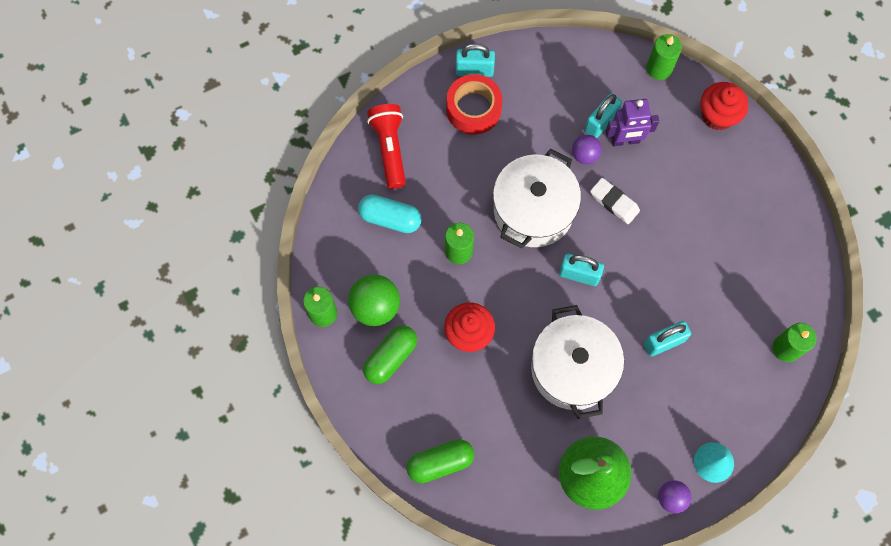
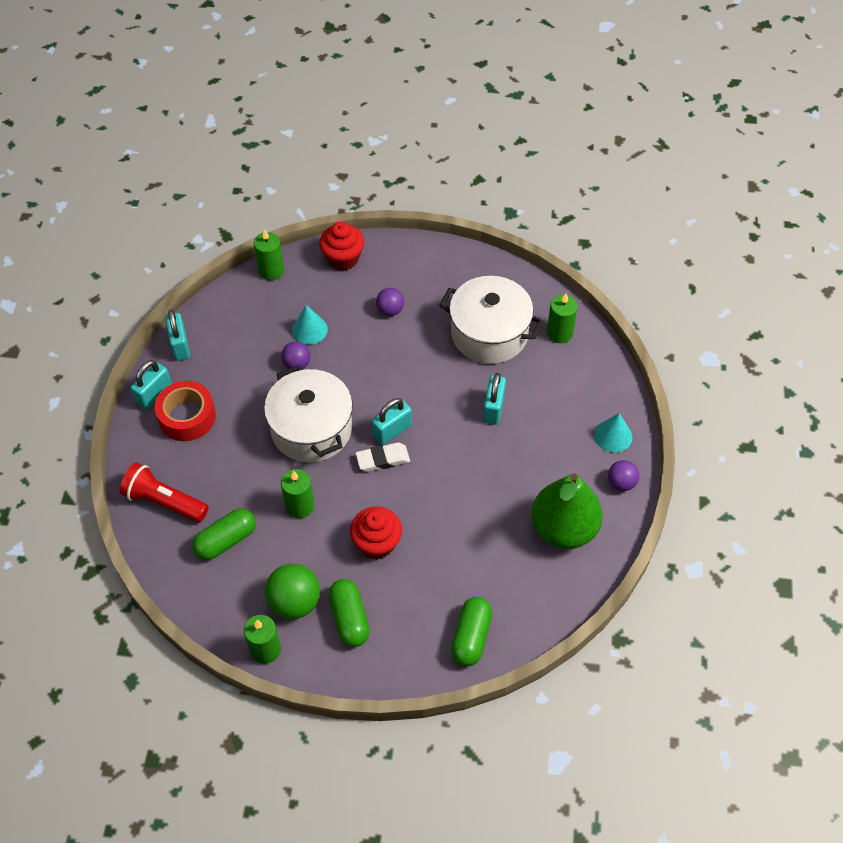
camera: 55 degrees left, 15 degrees down
(390, 218) = (226, 540): turquoise capsule -> green capsule
(572, 369) = (466, 485): white pot -> white pot (489, 334)
(600, 123) = (280, 336): turquoise padlock -> turquoise padlock (180, 346)
(614, 202) = (353, 369): white eraser -> white eraser (383, 459)
(625, 140) = (309, 329): purple robot -> turquoise cone
(696, 190) = (390, 310): none -> purple ball

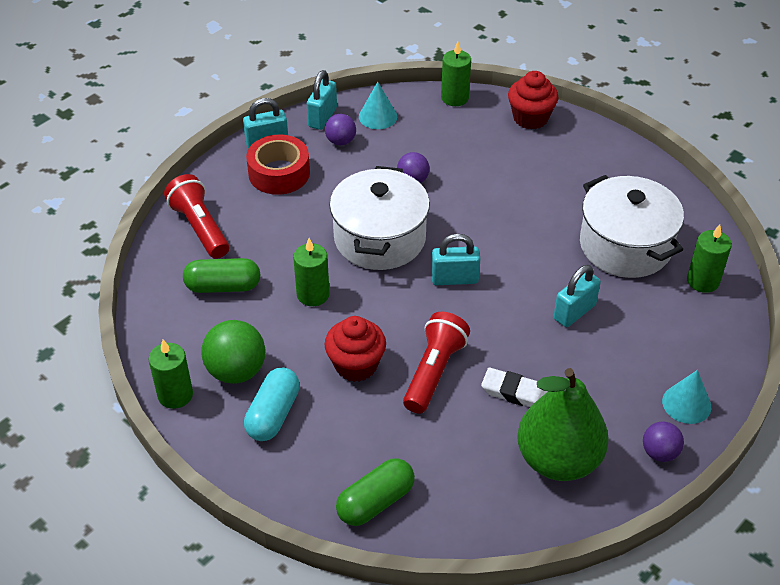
camera: 35 degrees right, 10 degrees down
(309, 329) = (449, 159): turquoise cone -> turquoise cone (378, 116)
(349, 618) = (273, 414): green capsule -> turquoise capsule
(383, 459) = (424, 298): white eraser -> white eraser (514, 392)
(390, 310) = (540, 179): purple ball -> purple ball (340, 141)
(434, 514) = (434, 372): none -> red flashlight

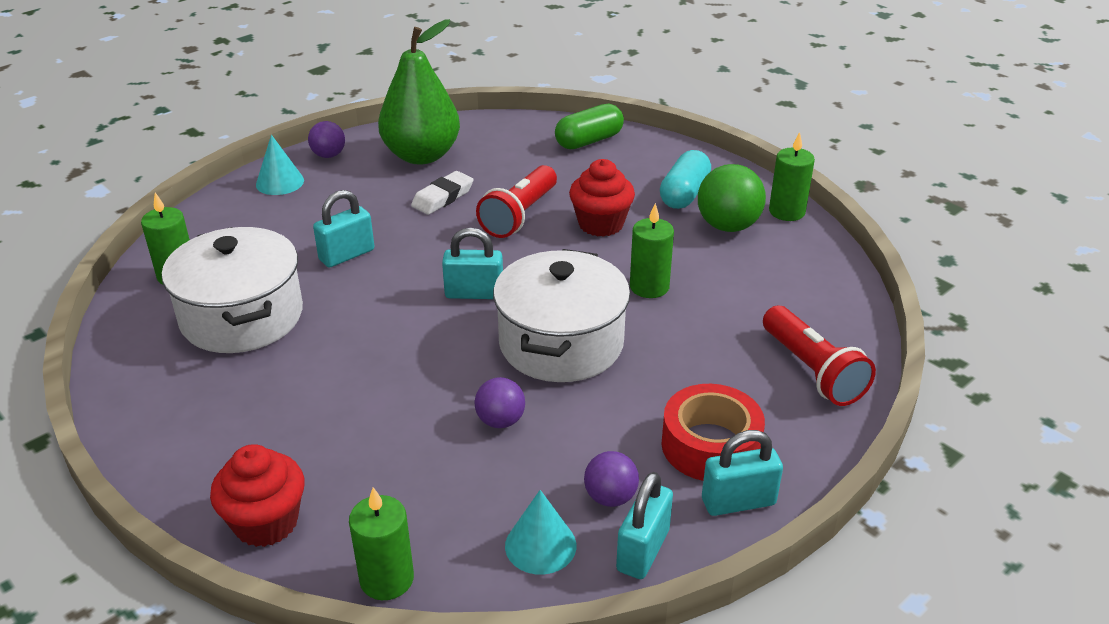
camera: 175 degrees left, 10 degrees down
(223, 286) = (761, 301): green capsule -> none
(514, 392) = (442, 197): white eraser -> white eraser turned 75 degrees counterclockwise

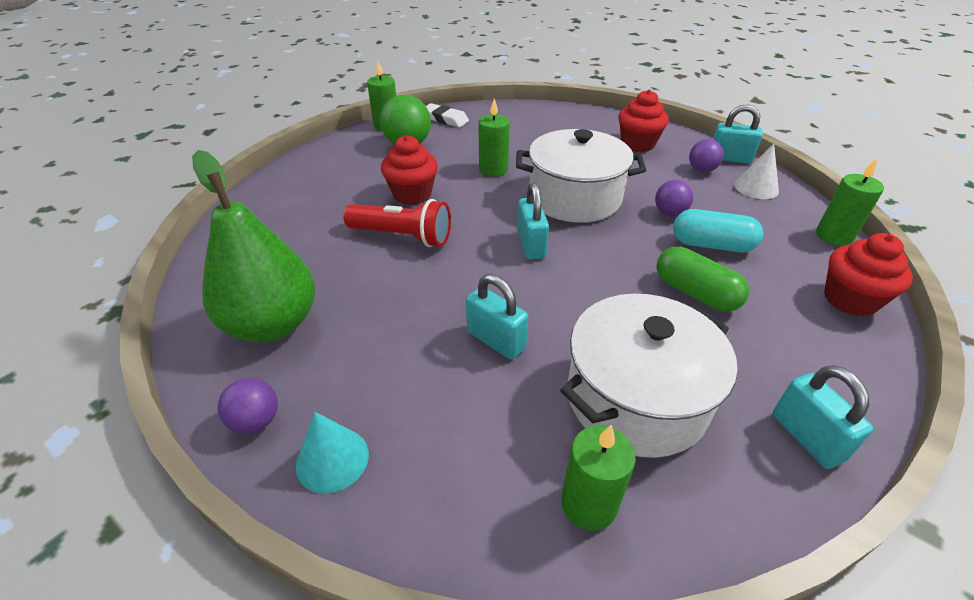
camera: 100 degrees left, 5 degrees up
(442, 197) = (371, 290): white eraser -> white eraser (445, 119)
(540, 545) = (756, 187): turquoise cone -> white cone
(589, 141) = (262, 212): green capsule -> green capsule (695, 293)
(684, 194) = (363, 162): turquoise capsule -> turquoise capsule (711, 245)
(710, 445) = (637, 144): red tape -> red cupcake
(738, 502) = (673, 136): turquoise padlock -> turquoise padlock (806, 437)
(812, 371) = (556, 119): red flashlight -> none

